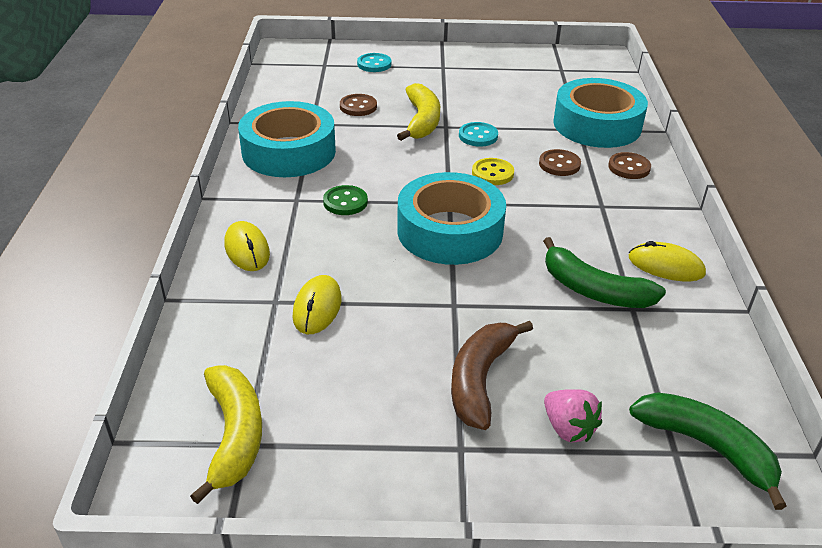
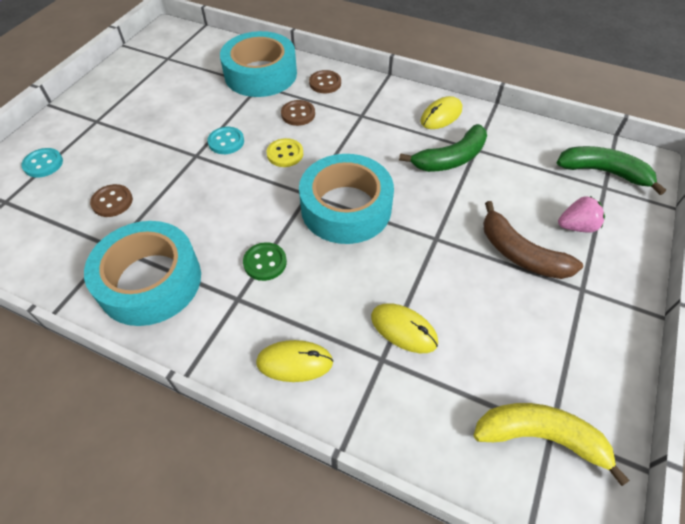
camera: 65 degrees left, 15 degrees up
(422, 121) = (175, 167): yellow banana -> none
(707, 447) = (603, 172): green banana -> green banana turned 45 degrees clockwise

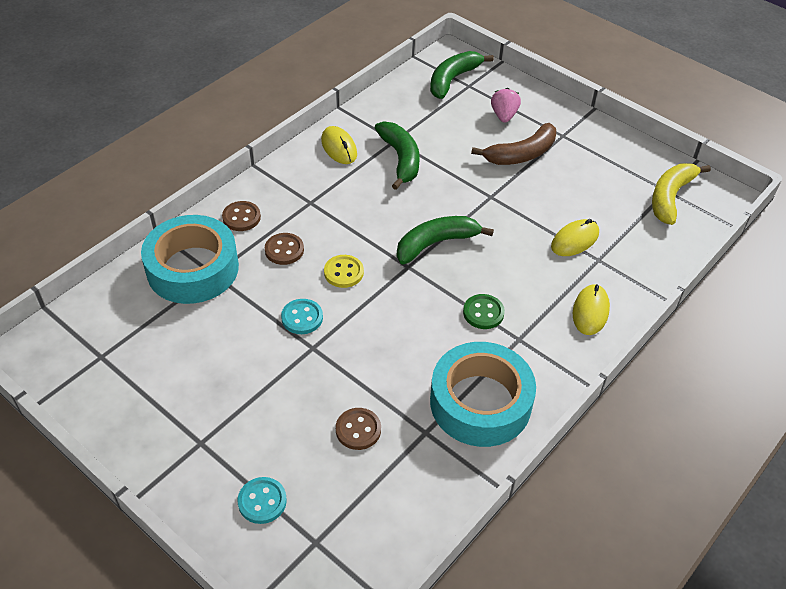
camera: 75 degrees left, 5 degrees down
(346, 208) = (436, 243): turquoise tape -> green banana

